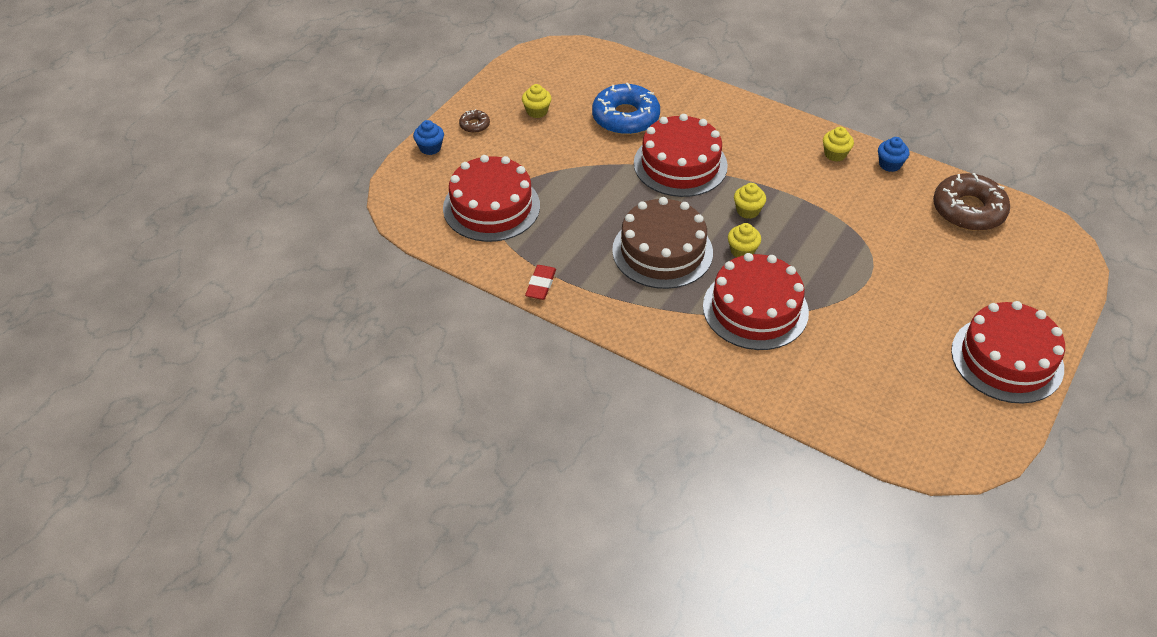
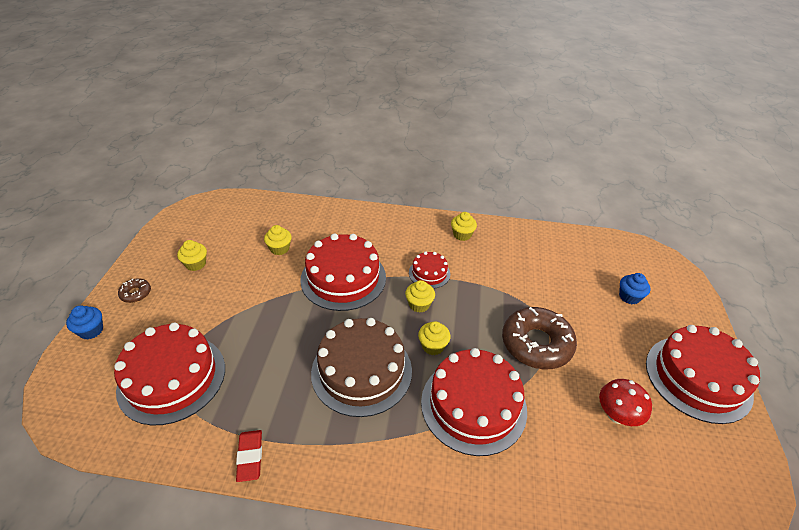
camera: 25 degrees left, 5 degrees down
(625, 117) = (279, 249): blue donut -> yellow cupcake
(775, 184) = (429, 273): none -> red cake
(889, 164) = (505, 232): blue cupcake -> blue cupcake (629, 297)
(893, 360) = (616, 415): none -> red mushroom
(968, 210) = (581, 252): brown donut -> brown donut (536, 344)

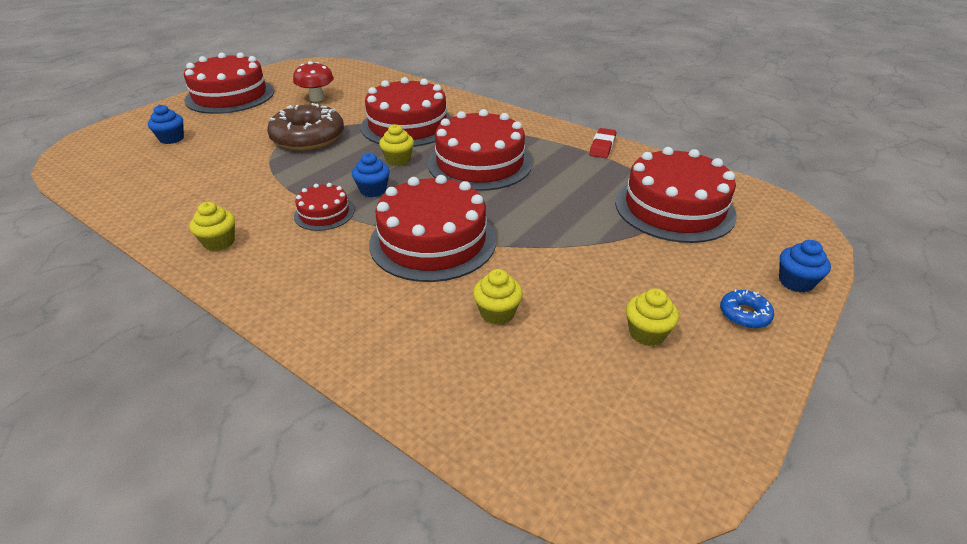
camera: 150 degrees left, 5 degrees down
(136, 293) = (744, 314): brown donut -> blue donut
(361, 371) = (479, 163): brown cake -> red cake
(419, 304) = (373, 190): yellow cupcake -> blue cupcake

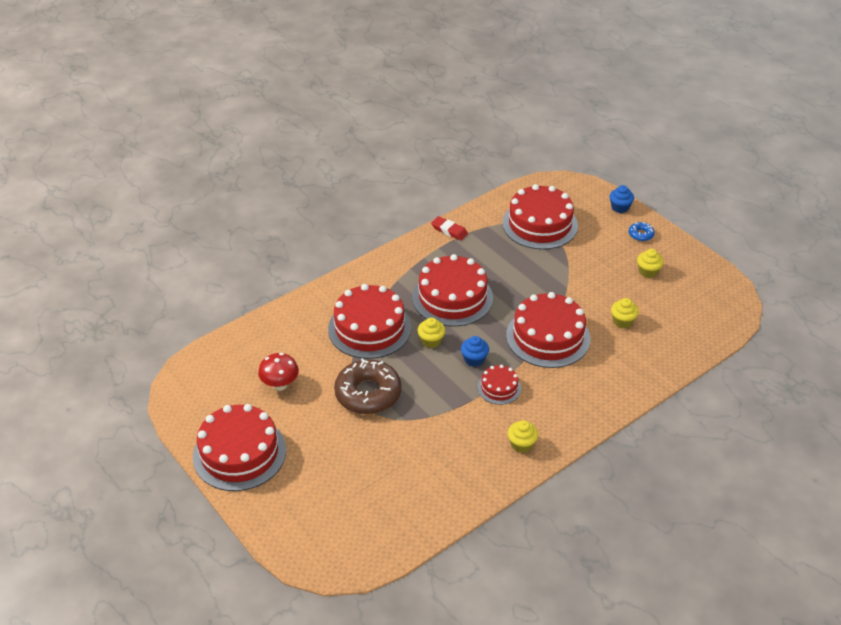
camera: 75 degrees left, 5 degrees up
(171, 139) = (331, 491): blue cupcake -> none

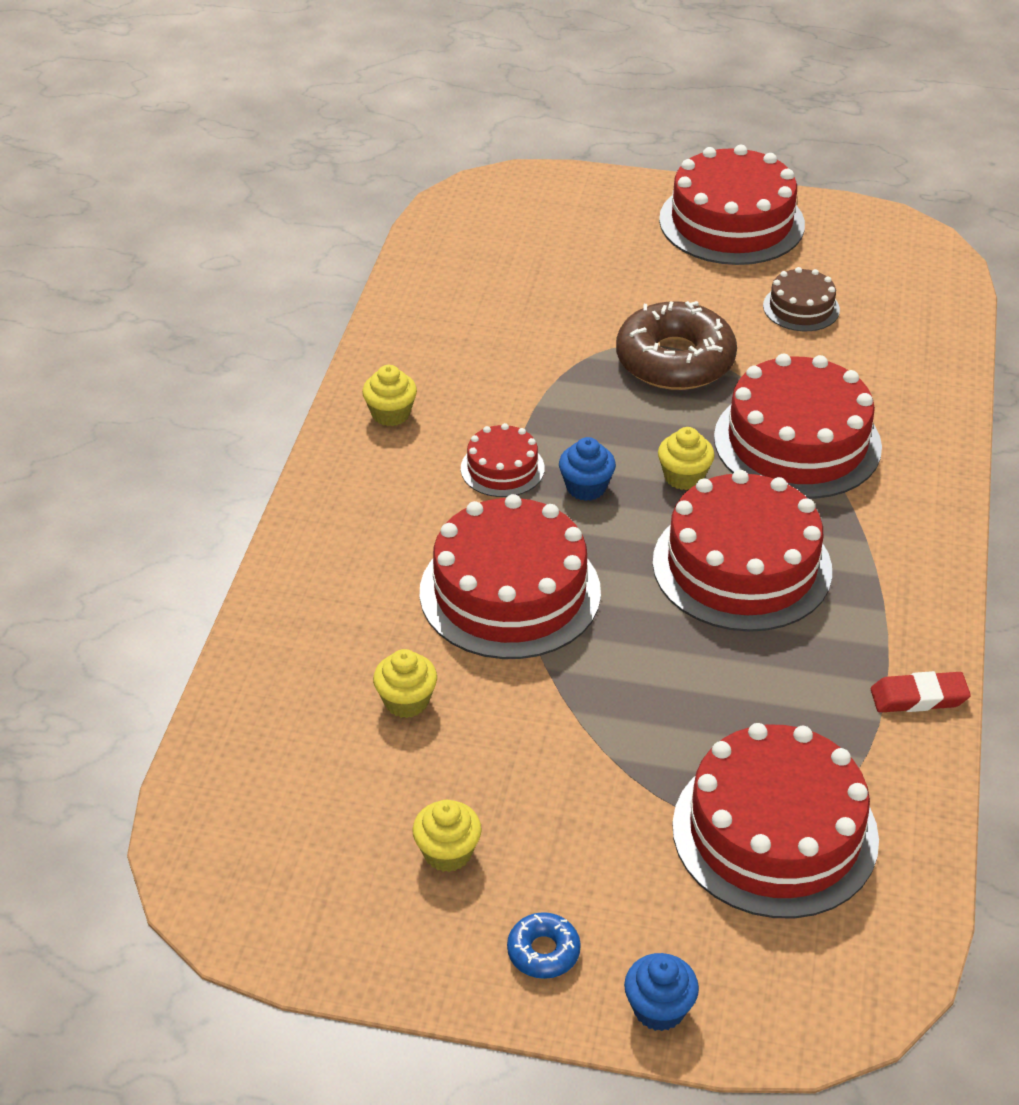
camera: 140 degrees right, 0 degrees up
(280, 385) = (801, 308): red mushroom -> brown cake

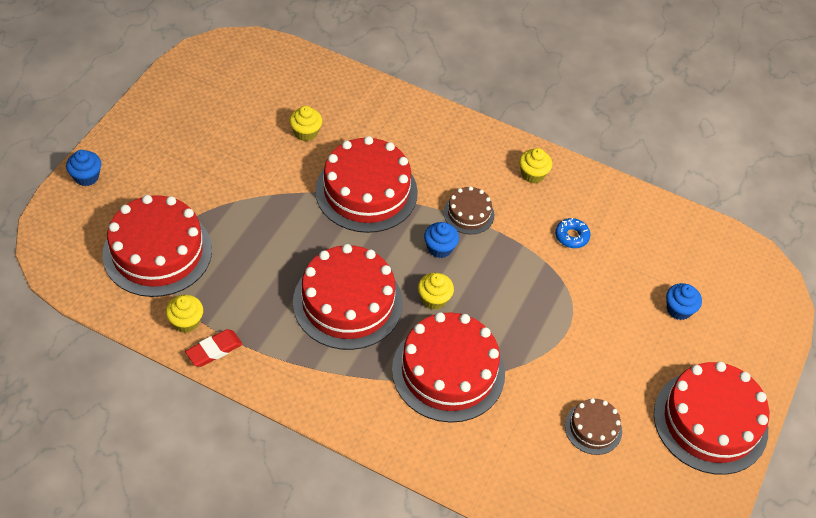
camera: 100 degrees right, 10 degrees up
(447, 852) = (207, 126): yellow cupcake -> yellow cupcake (186, 322)
(502, 468) = (468, 213): red cake -> brown cake
(543, 951) = (137, 146): blue donut -> blue donut (571, 236)
(576, 257) = (679, 309): none -> blue cupcake
(675, 360) = (550, 331): brown donut -> none
(918, 697) = (214, 350): red eraser -> red eraser turned 45 degrees clockwise

